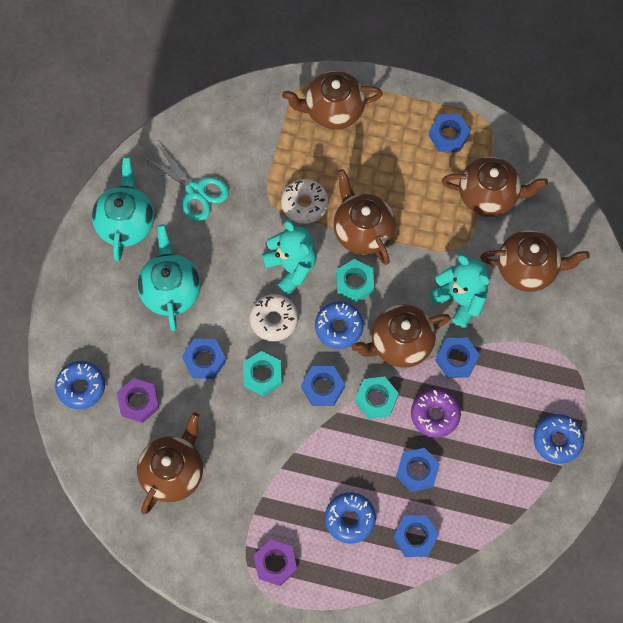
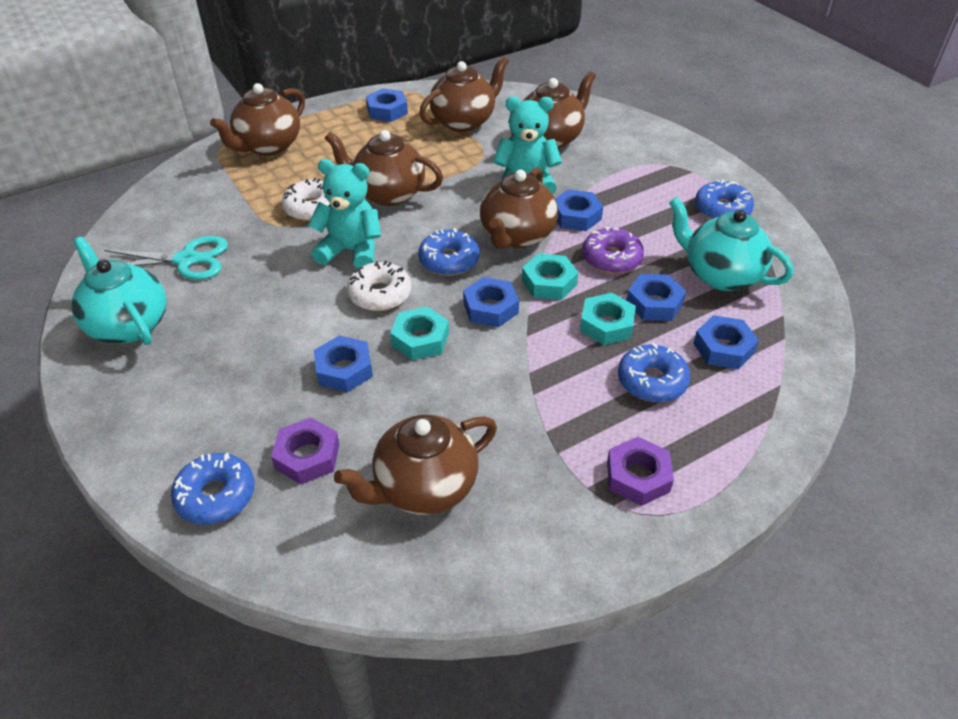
camera: 45 degrees left, 25 degrees down
(171, 290) = (241, 342): turquoise teapot -> turquoise teapot (720, 275)
(173, 472) = (424, 487): brown teapot -> brown teapot turned 105 degrees counterclockwise
(354, 283) = (424, 226): turquoise nut -> turquoise nut (606, 324)

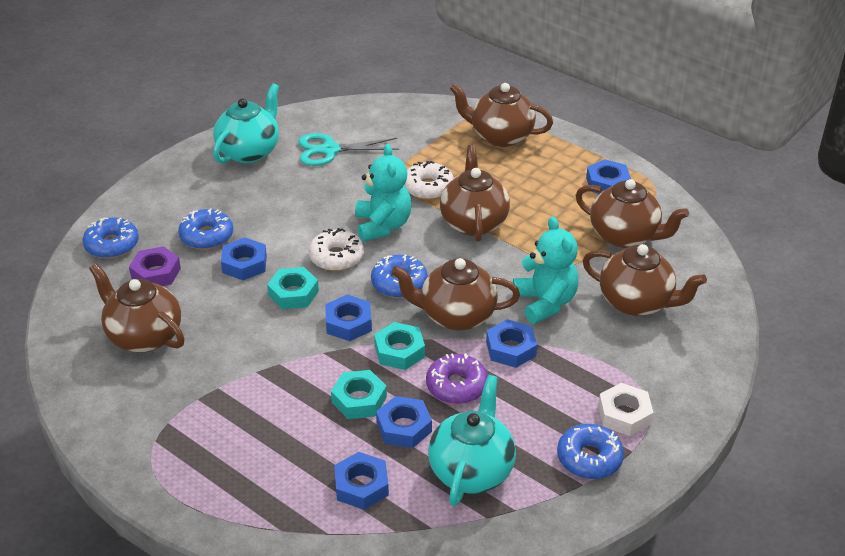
camera: 70 degrees right, 5 degrees down
(187, 260) = (330, 150): turquoise scissors -> turquoise scissors turned 105 degrees clockwise
(638, 476) = (186, 450): purple nut -> none
(652, 381) = (298, 442): blue donut -> blue donut (207, 236)
(678, 180) = (624, 414): none -> white nut

